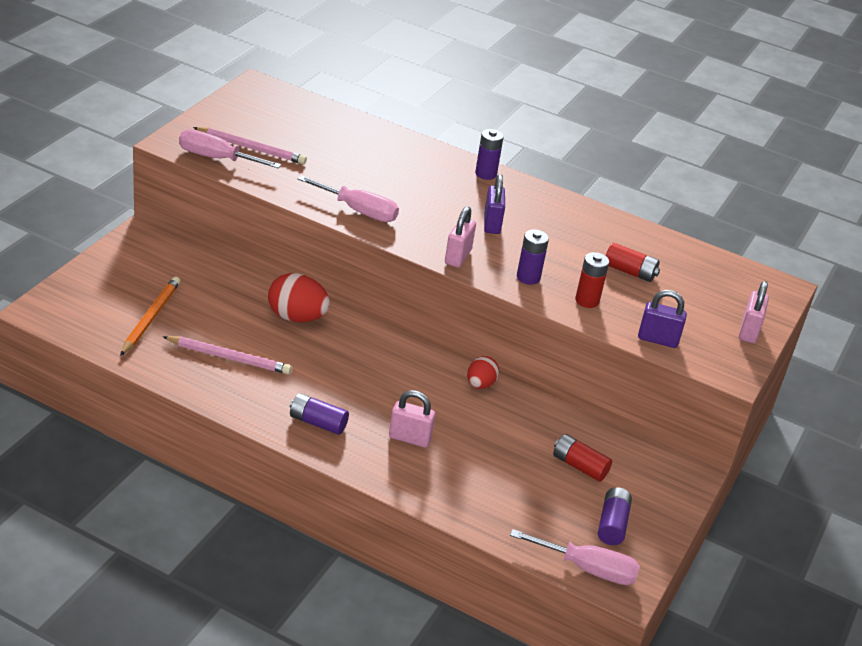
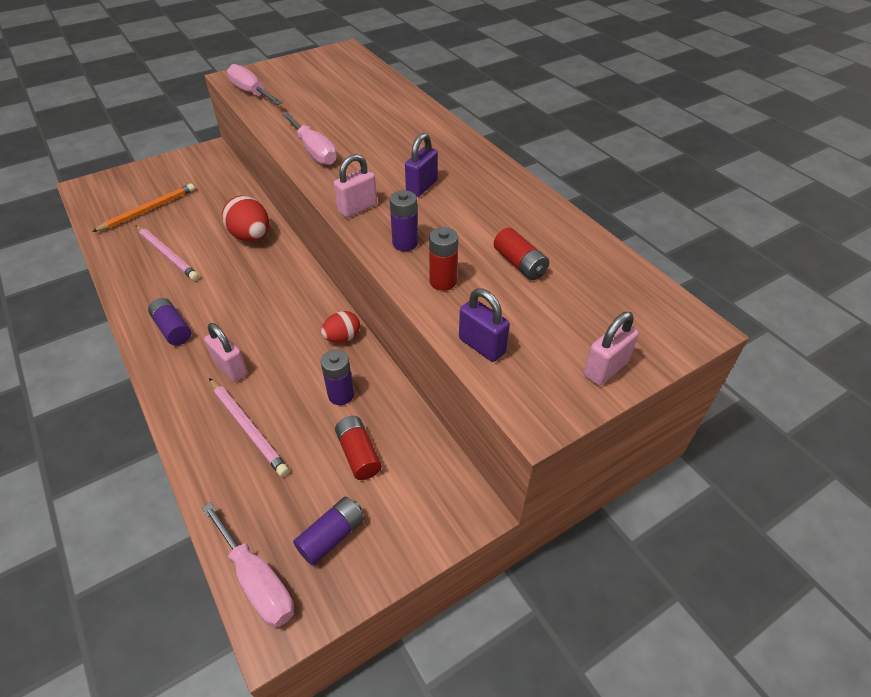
camera: 35 degrees right, 10 degrees up
(251, 148) = (285, 90): pink pencil -> pink pencil (247, 428)
(486, 174) = (462, 144): purple battery -> purple battery (341, 395)

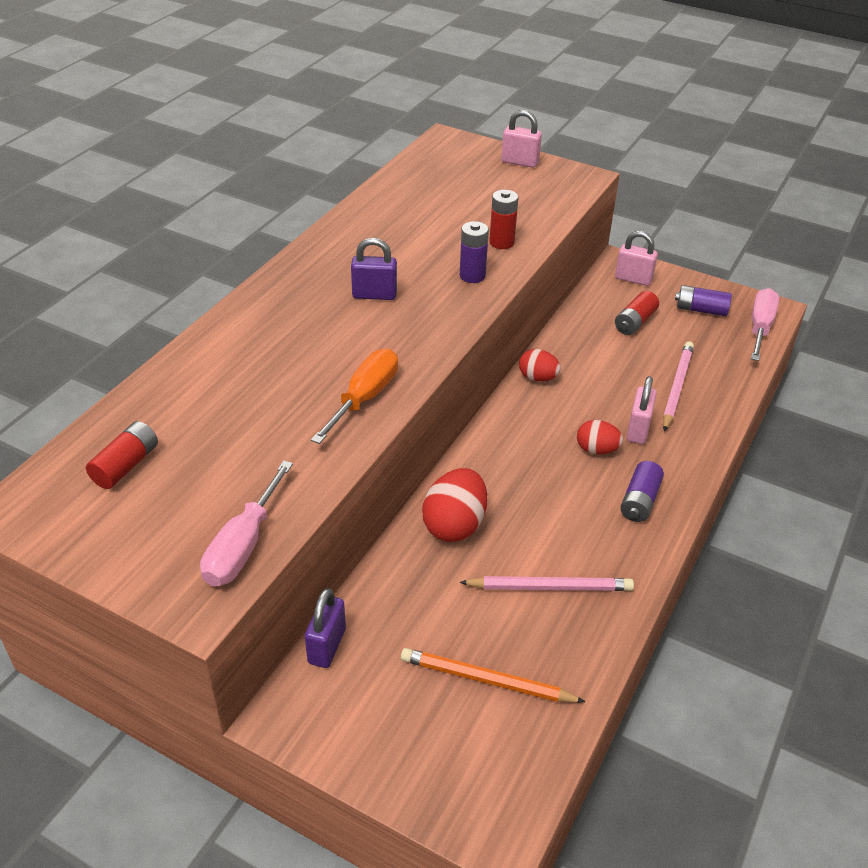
camera: 120 degrees left, 5 degrees down
(167, 254) = (549, 587): pink pencil -> pink pencil turned 75 degrees clockwise
(238, 332) = (596, 450): none -> red egg
(314, 151) = (364, 398): pink screwdriver -> orange screwdriver
(341, 395) = (596, 352): purple battery -> none
(357, 208) = (446, 321): pink padlock -> pink padlock (633, 279)
(482, 346) = (550, 209): purple padlock -> purple padlock (327, 646)
(520, 264) = (444, 214): red battery -> red battery (126, 465)

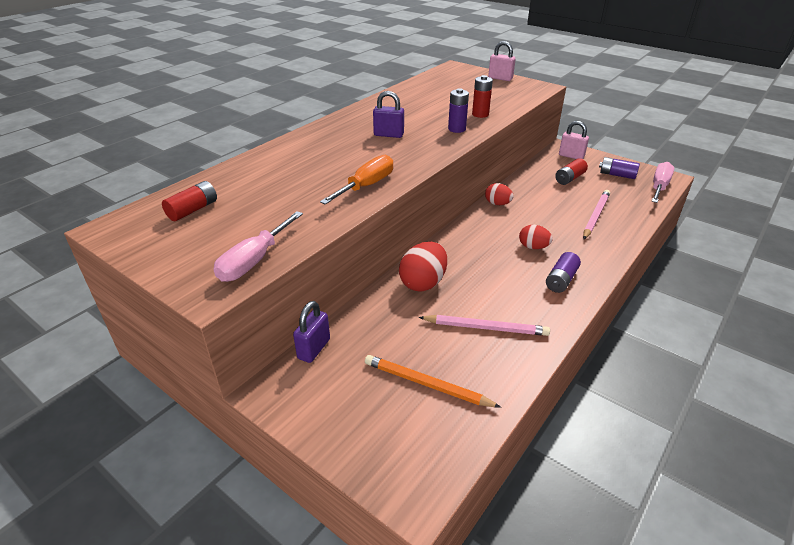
camera: 10 degrees right, 5 degrees down
(638, 430) = (565, 238): pink padlock -> none

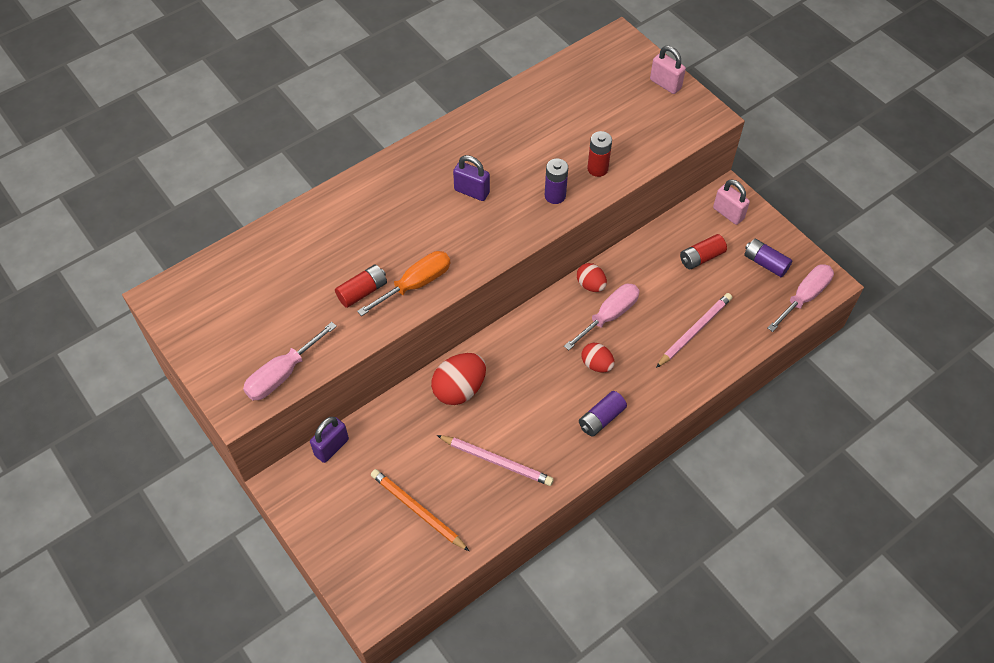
camera: 15 degrees right, 20 degrees up
(193, 210) = (239, 286): red battery -> red battery (362, 291)
(523, 218) = (609, 316): none -> pink screwdriver

